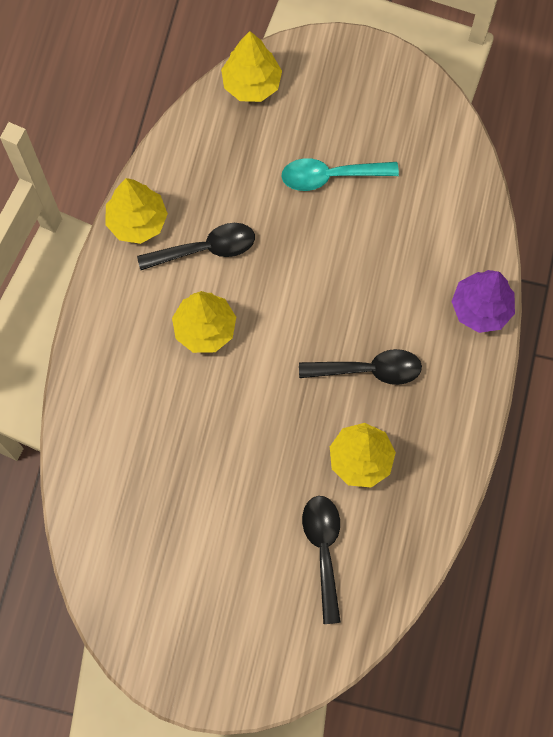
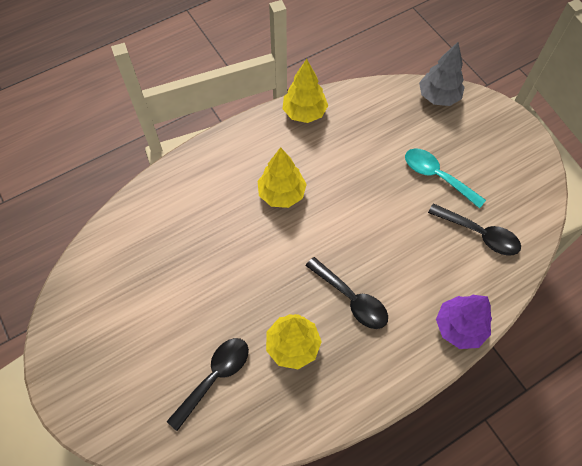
camera: 45 degrees right, 10 degrees down
(206, 249) = (326, 155): black spoon -> black spoon (479, 234)
(252, 84) = (438, 97): yellow tree -> grey tree

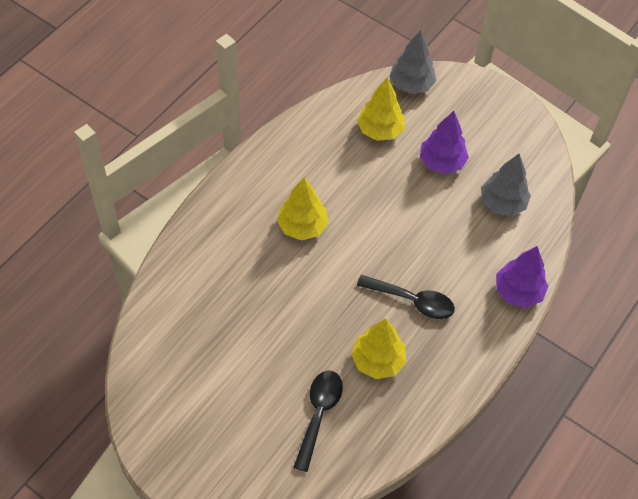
camera: 25 degrees left, 5 degrees down
(304, 112) = (287, 140): yellow tree -> yellow tree (380, 130)
(436, 176) = (442, 162): turquoise spoon -> purple tree
(479, 234) = (502, 203): black spoon -> grey tree

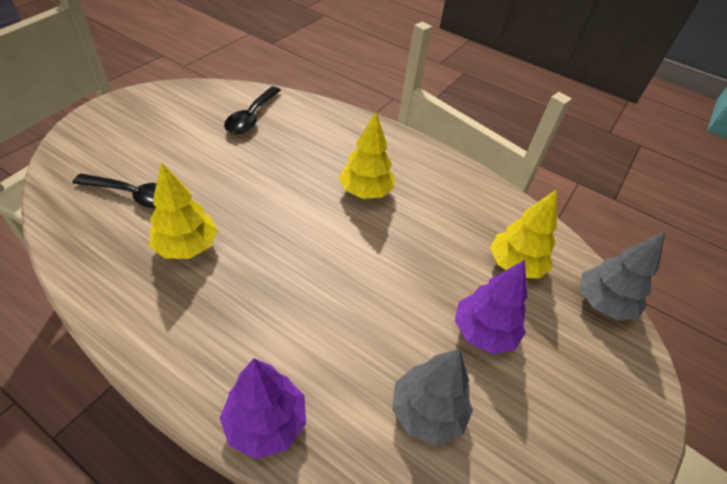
camera: 85 degrees right, 10 degrees down
(412, 301) = (263, 285): black spoon -> black spoon (251, 117)

